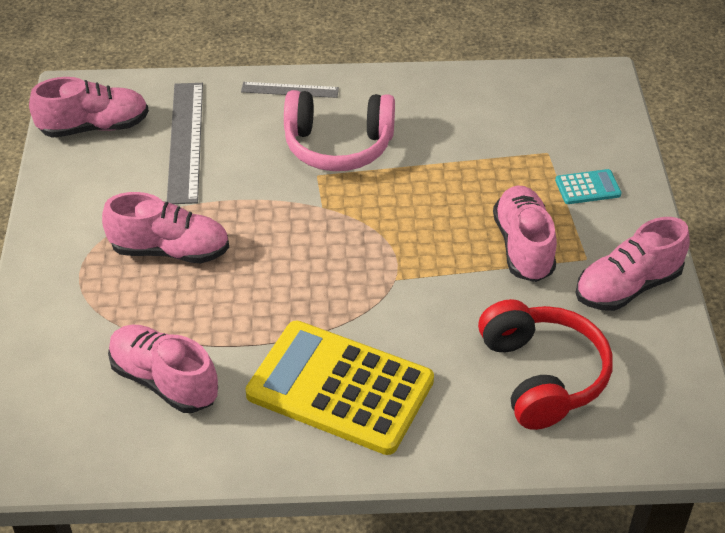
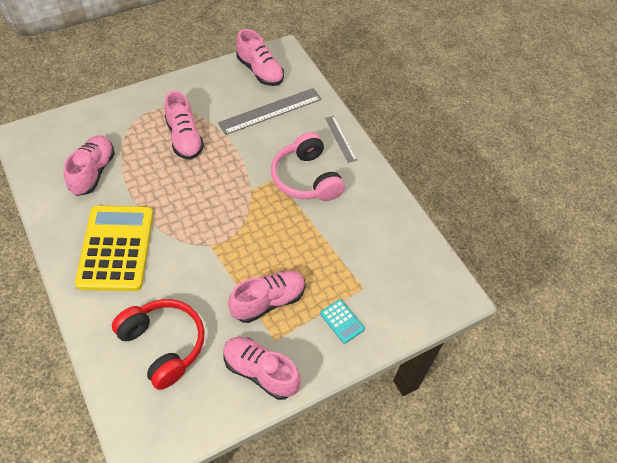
camera: 60 degrees right, 10 degrees up
(542, 376) = (163, 345): red headphones -> red headphones turned 90 degrees counterclockwise

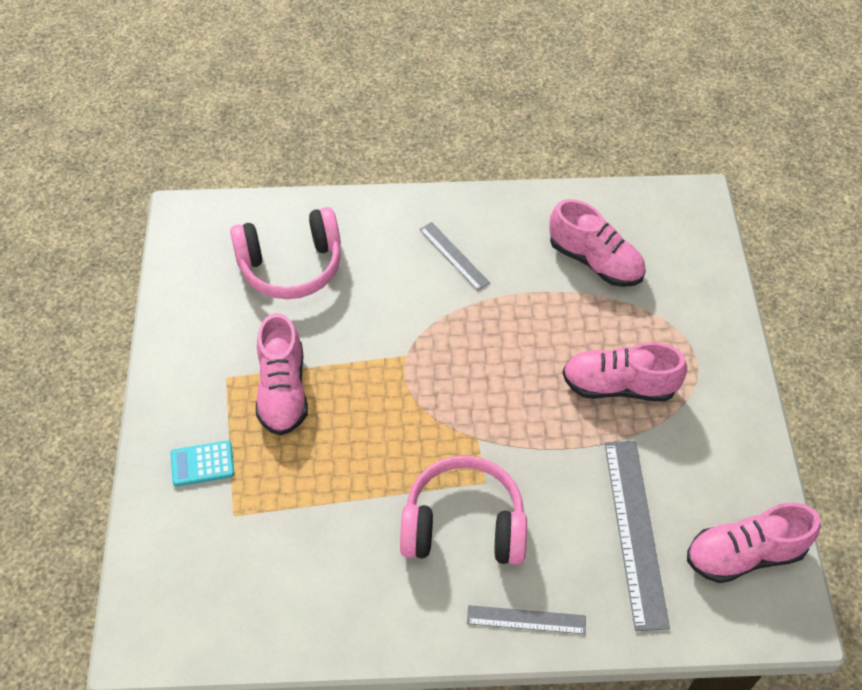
camera: 120 degrees right, 0 degrees up
(116, 248) = (454, 256): yellow calculator -> grey ruler
(163, 345) = (291, 265): red headphones -> pink headphones
(260, 372) = (197, 347): pink shoe -> none

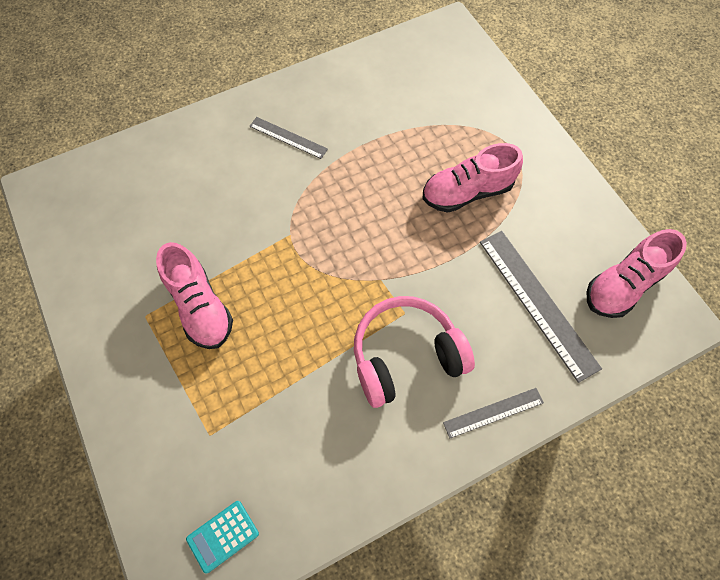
camera: 25 degrees left, 10 degrees up
(202, 464) = (160, 401): turquoise calculator -> turquoise calculator (222, 536)
(291, 265) = (156, 196): pink headphones -> none
(595, 261) = (400, 101): pink shoe -> none

